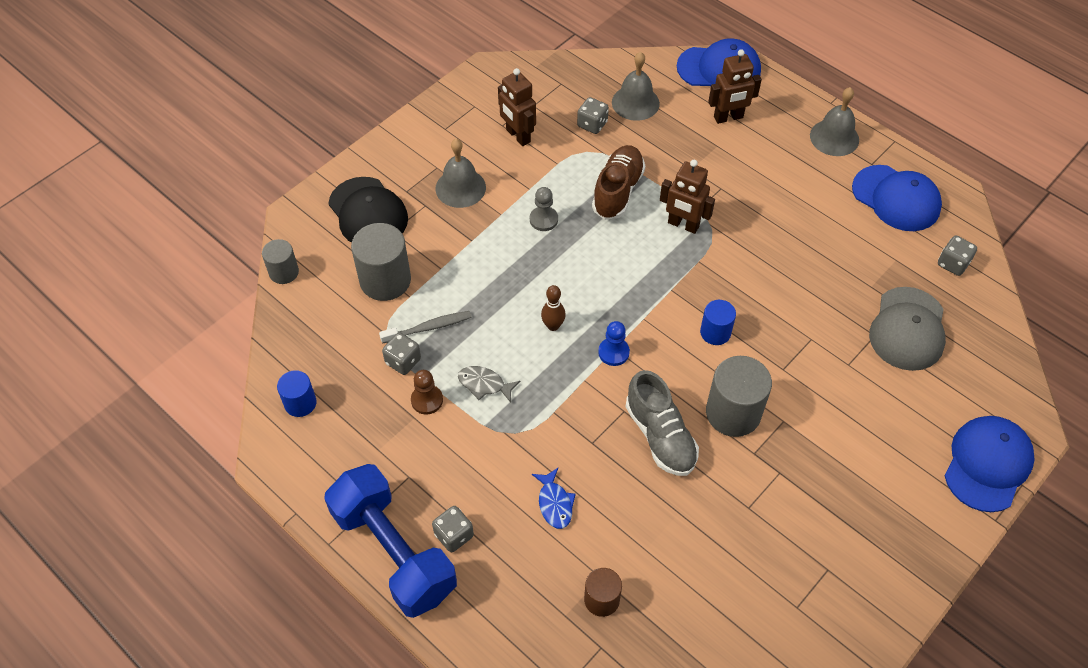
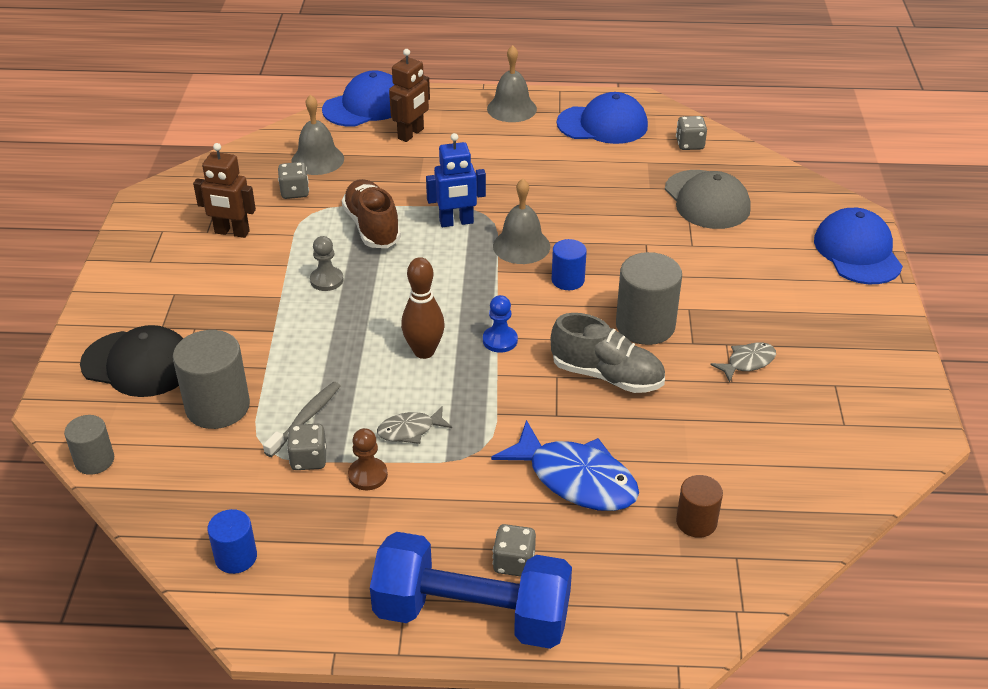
camera: 40 degrees left, 15 degrees down
(460, 188) = (217, 297): grey bell -> grey bell (521, 246)
(553, 326) = (424, 351): brown bowling pin -> brown bowling pin, size x1.53
(554, 503) = (576, 479): blue fish -> blue fish, size x1.96
(683, 225) = (456, 222): brown robot -> blue robot
(779, 500) = (747, 362): none -> grey fish

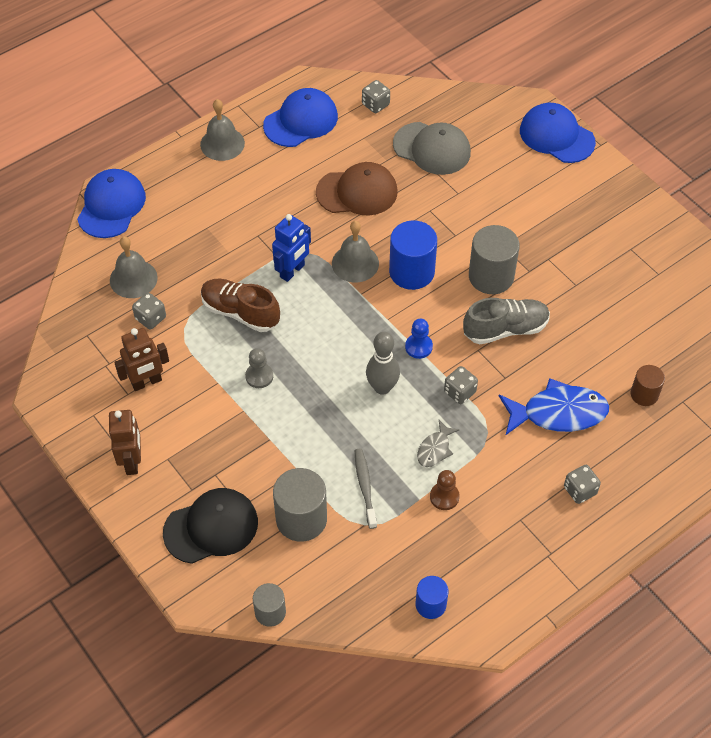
camera: 40 degrees left, 15 degrees up
(309, 459) = (398, 512): grey dice -> grey dice (459, 392)
(411, 134) = (175, 212): brown robot -> brown robot (132, 461)
(424, 351) = (382, 387): brown bowling pin -> grey bowling pin
(472, 615) = (591, 538): blue dumbbell -> none
(568, 280) = (411, 272): blue cylinder -> blue cylinder, size x1.72
(590, 197) = (357, 192): none -> brown cap
(747, 362) = (572, 264): grey fish -> none

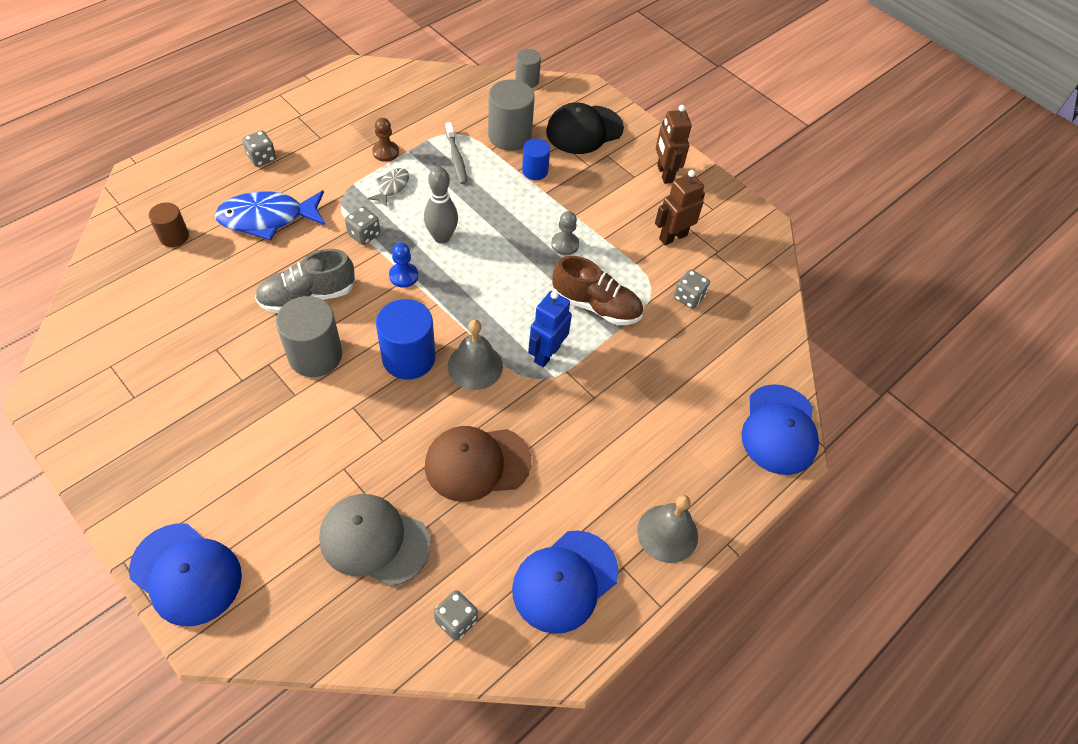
camera: 170 degrees right, 0 degrees up
(133, 279) = (721, 339): grey bell -> none
(430, 604) = (401, 85): blue cylinder -> blue cylinder (535, 171)

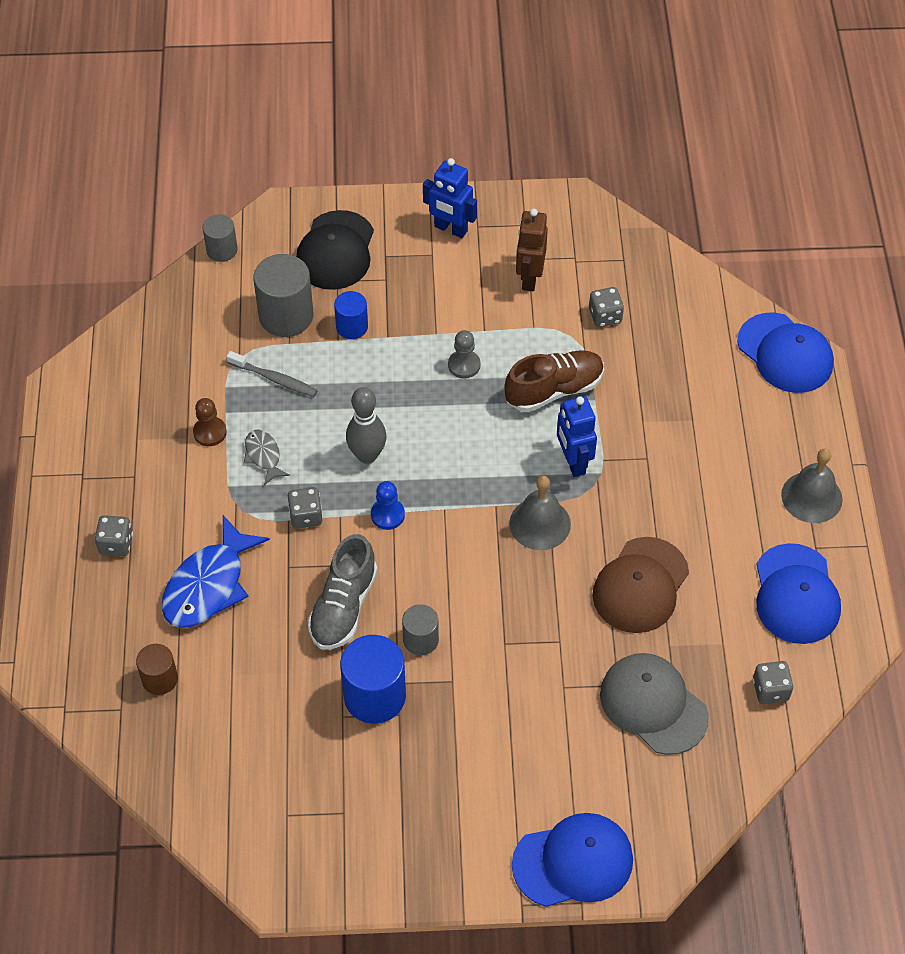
camera: 45 degrees left, 0 degrees up
(315, 355) = (420, 640): grey cylinder -> grey cylinder, size x0.58
(374, 540) = (653, 705): grey cap -> grey cap turned 75 degrees clockwise
(408, 358) = (487, 568): blue cylinder -> blue cylinder (374, 696)
(664, 174) = (450, 229): brown robot -> blue robot

